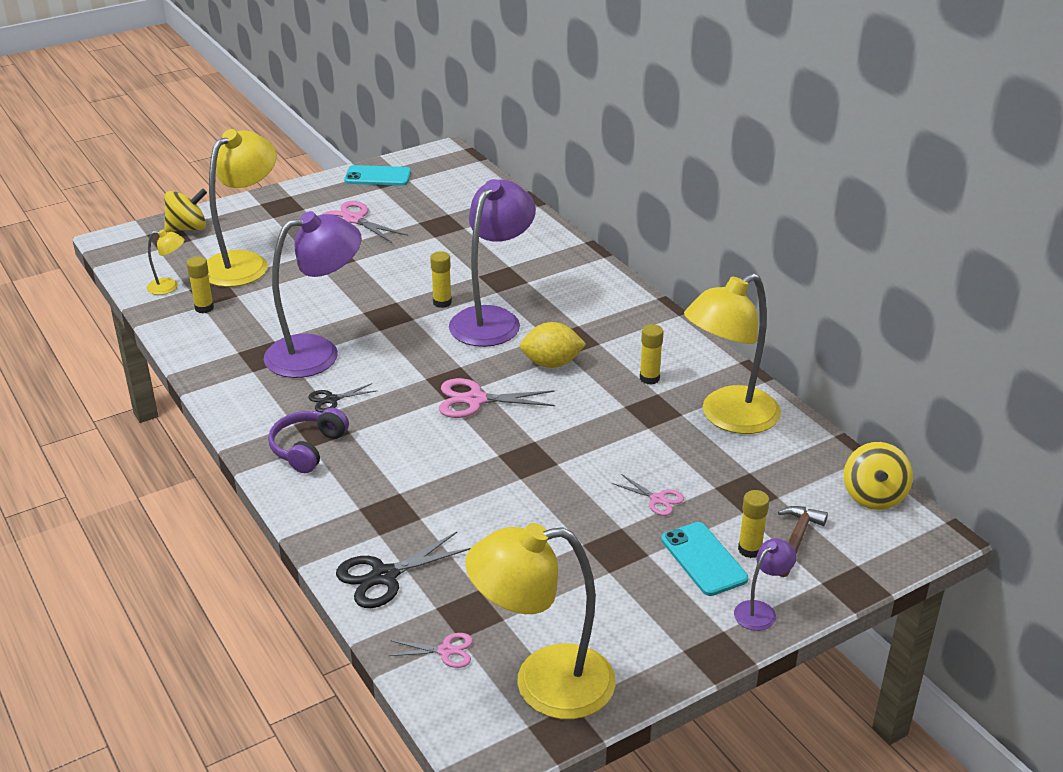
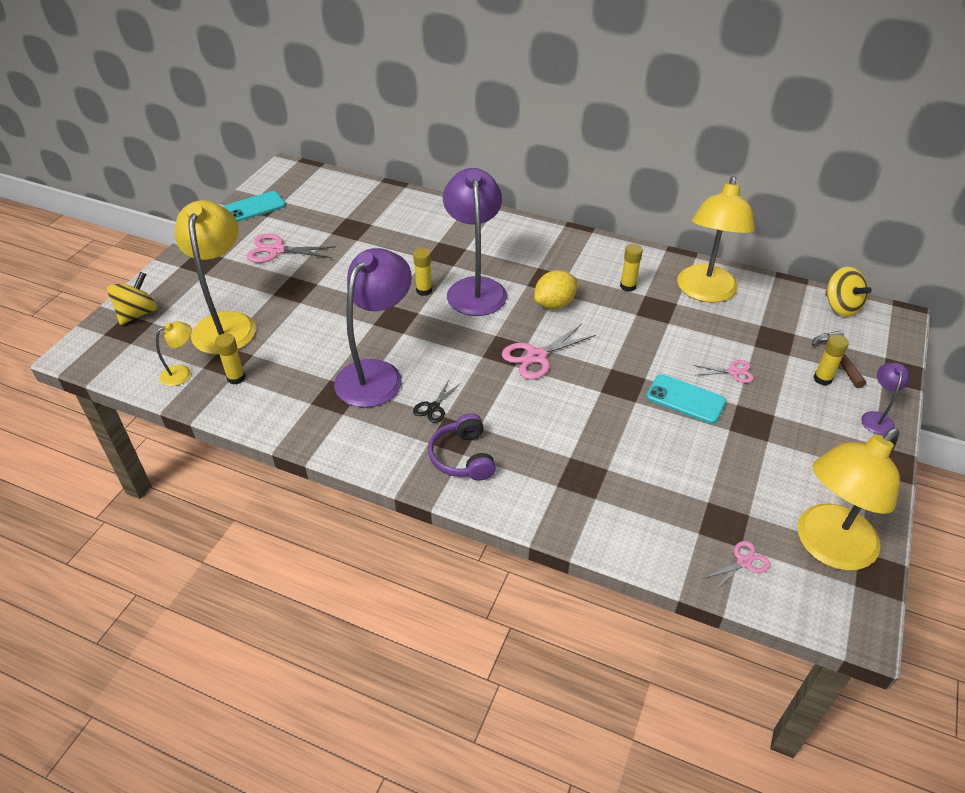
camera: 35 degrees left, 10 degrees up
(384, 576) = (638, 529): black scissors -> none
(704, 559) = (807, 400): turquoise phone -> turquoise phone (685, 399)

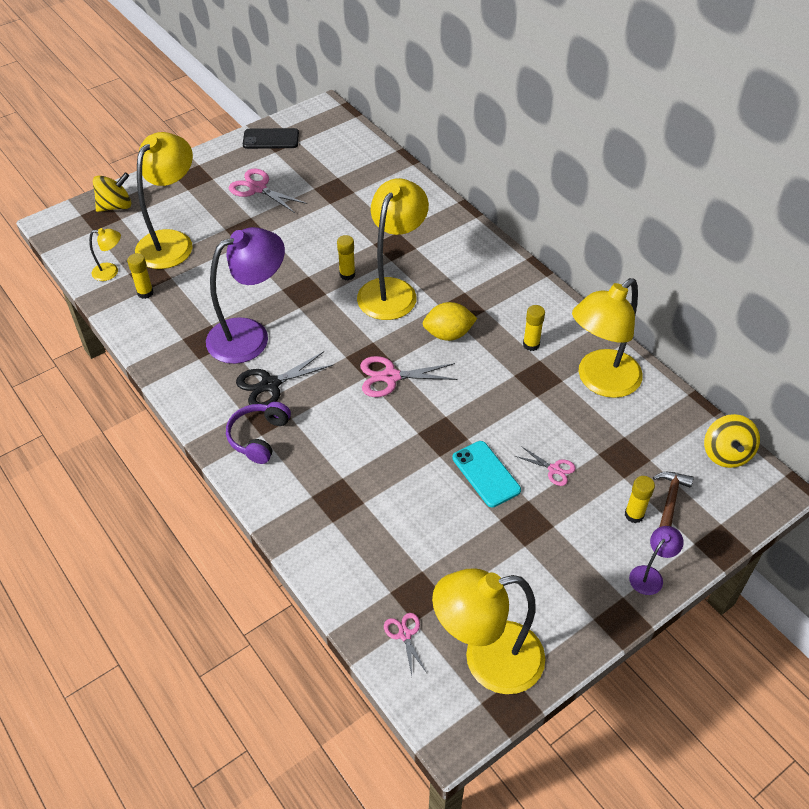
camera: 30 degrees right, 5 degrees up
(254, 207) = (271, 139): turquoise phone -> black phone
(433, 407) = (270, 384): black scissors -> black scissors, size x1.73
(475, 288) = (392, 290): purple lamp -> yellow lamp
(743, 562) = (405, 634): pink scissors -> pink scissors turned 105 degrees counterclockwise

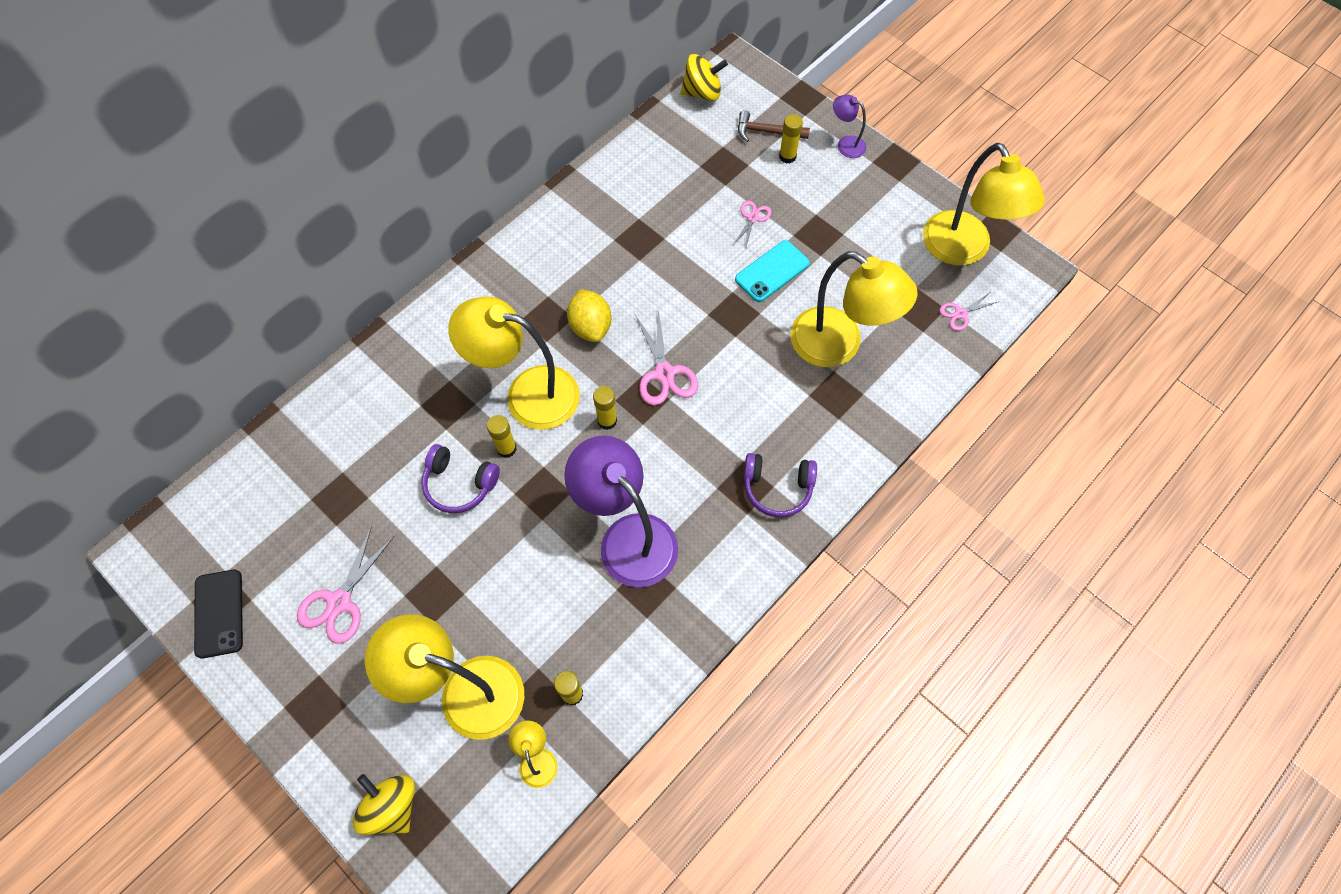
camera: 100 degrees left, 15 degrees up
(270, 384) = (700, 494): black scissors -> none
(325, 248) = (459, 484): none -> purple headphones
(531, 344) = (593, 248): yellow glue stick -> yellow glue stick (607, 421)
(600, 381) = (634, 187): yellow lamp -> yellow lamp (838, 346)

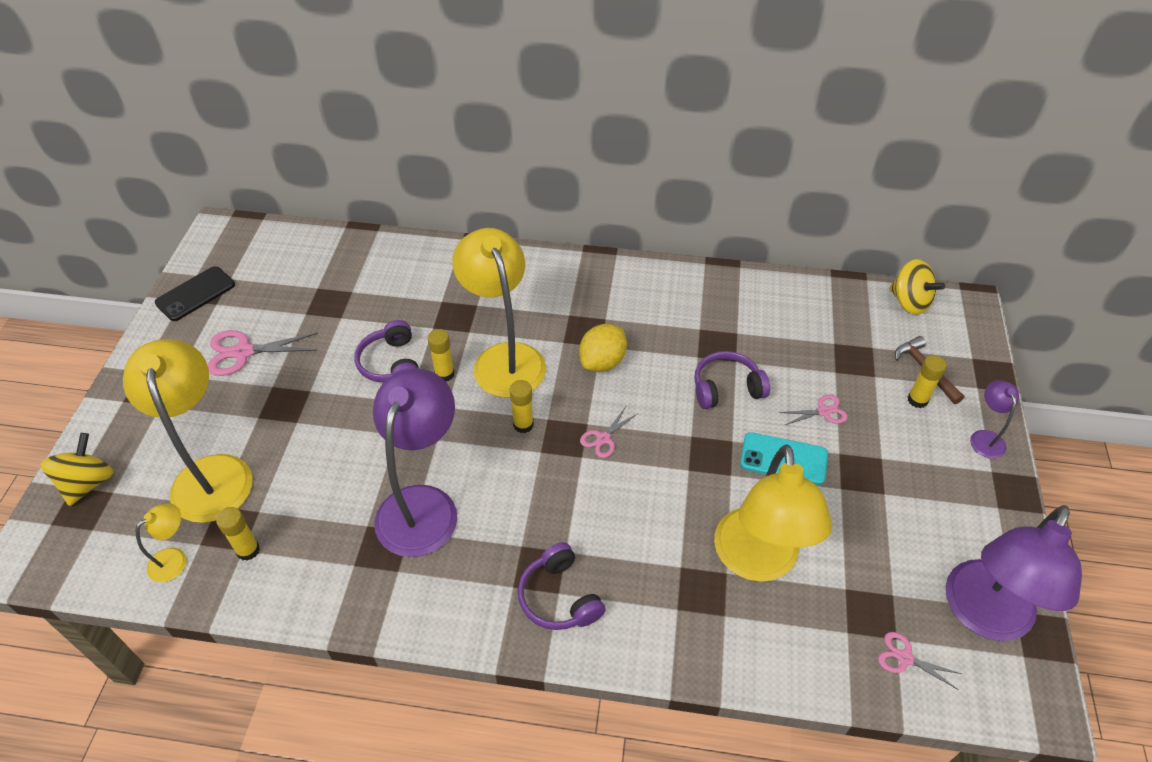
camera: 55 degrees right, 15 degrees down
(664, 373) = (603, 438): pink scissors -> pink scissors, size x0.58
(684, 262) = (726, 388): none -> purple headphones
(963, 250) = (983, 616): yellow lamp -> purple lamp

